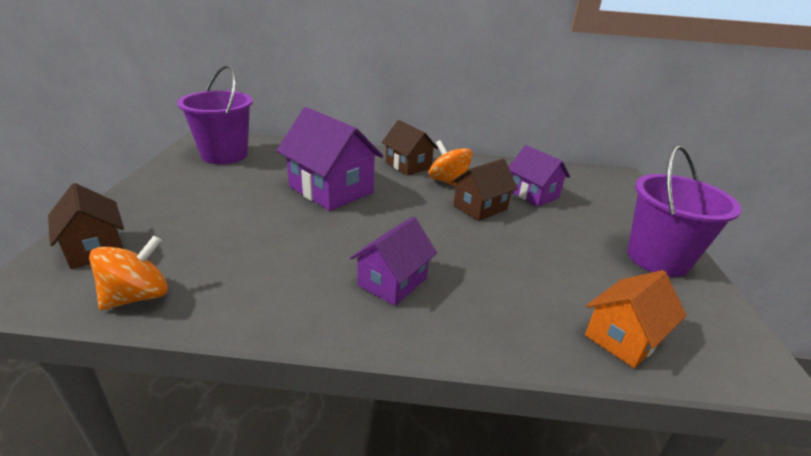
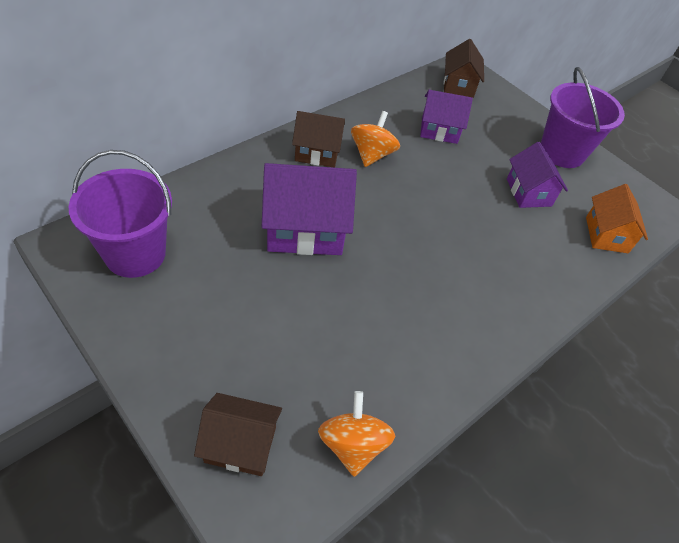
camera: 50 degrees left, 20 degrees up
(392, 282) = (470, 289): purple house -> purple house (528, 192)
(448, 182) = (372, 154): orange spinning top -> orange spinning top turned 105 degrees clockwise
(480, 207) = (427, 171): brown house -> brown house (458, 85)

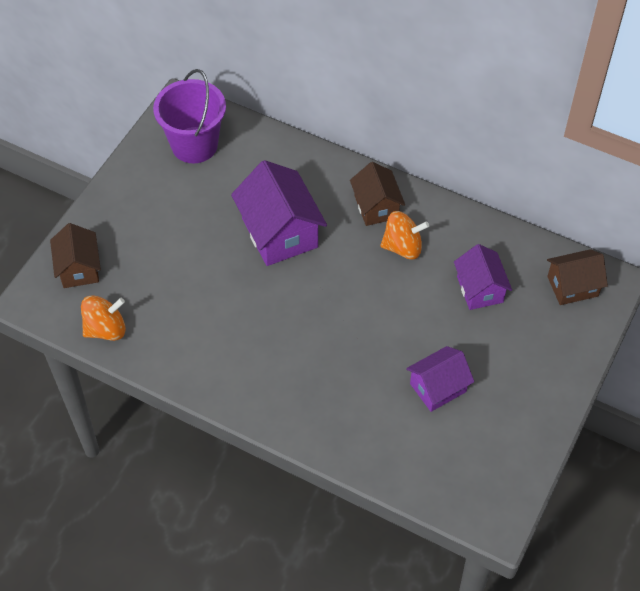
camera: 75 degrees right, 5 degrees up
(562, 152) = (526, 407): purple bucket -> none
(606, 235) = (420, 467): orange house -> none

